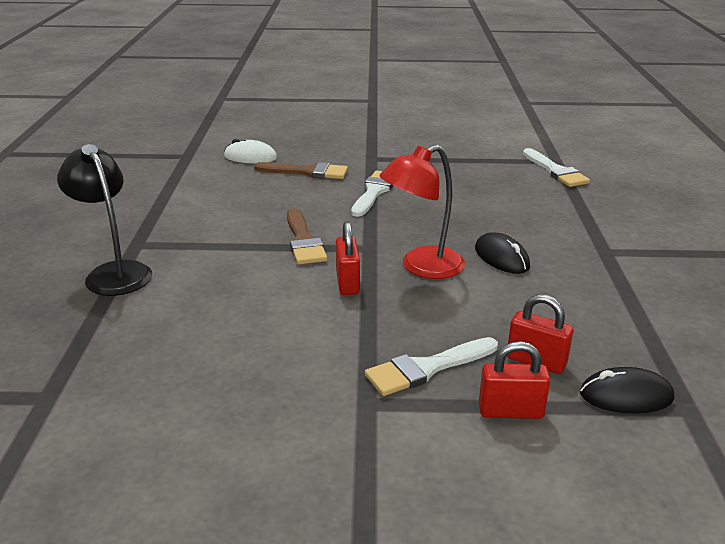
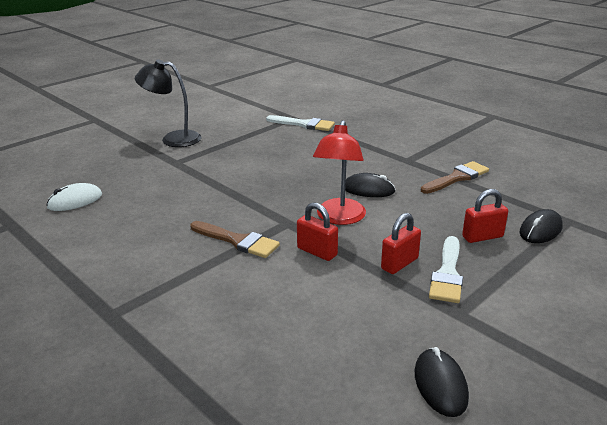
camera: 45 degrees left, 0 degrees up
(114, 272) = (136, 346): black lamp -> black lamp (173, 139)
(239, 439) = (440, 385): none -> black mouse
(307, 172) = (146, 192): brown brush -> brown brush (457, 178)
(374, 192) = (221, 184): white brush -> none
(510, 411) = (518, 269): red padlock -> red padlock (399, 263)

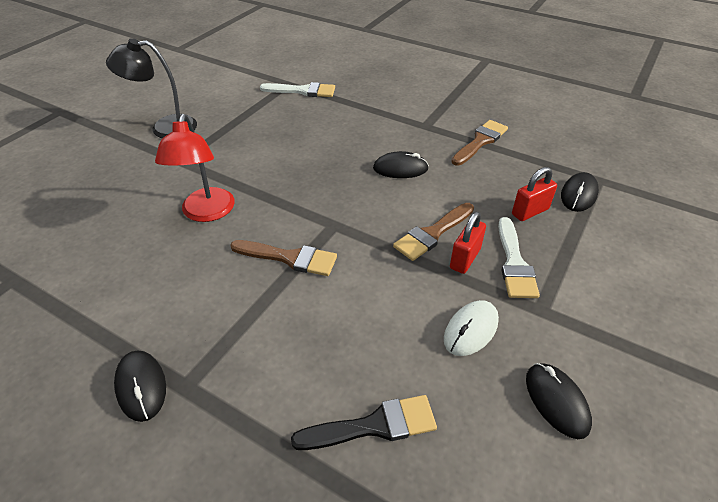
camera: 15 degrees left, 15 degrees up
(75, 201) = (80, 232): white mouse -> white mouse (471, 330)
(76, 309) = (141, 386): none -> black mouse
(257, 370) = (374, 426): none -> black brush
(317, 252) = (378, 258): red padlock -> none
(339, 218) = (384, 210): red lamp -> red lamp (206, 213)
(376, 241) = (432, 233): none -> brown brush

